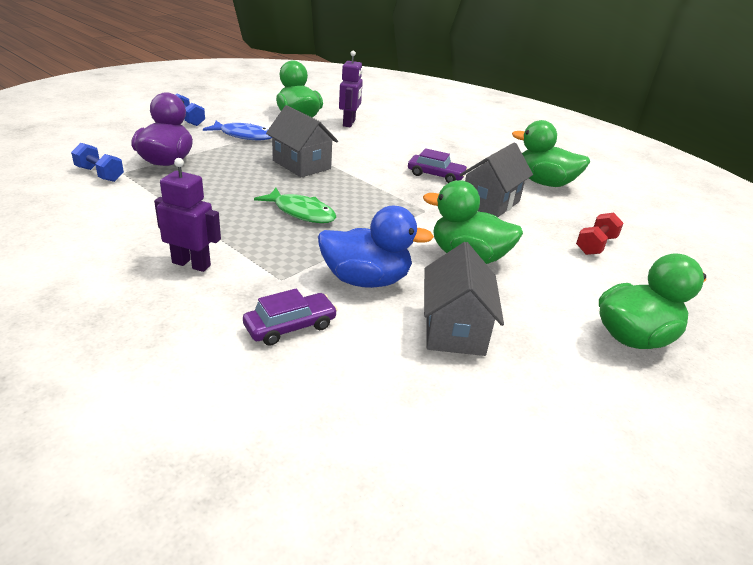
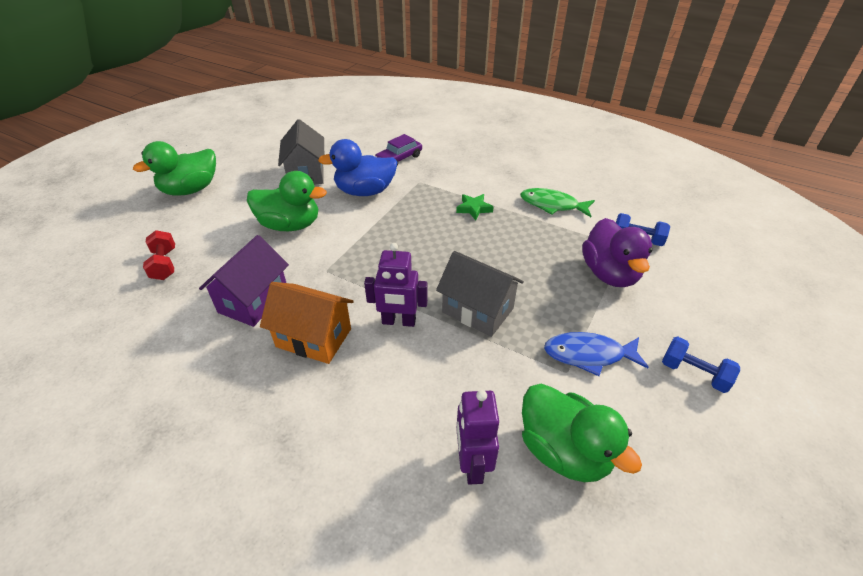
camera: 170 degrees right, 10 degrees up
(191, 264) = (480, 179): purple robot -> purple robot (398, 321)
(236, 231) = (474, 209): none -> green star
(301, 212) = (437, 238): green fish -> green fish (552, 205)
(436, 175) = (313, 338): purple car -> orange house
(490, 203) = (253, 301): grey house -> purple house
(544, 183) = (165, 365): green duck -> none
(595, 245) = (164, 264): red dumbbell -> red dumbbell turned 45 degrees counterclockwise

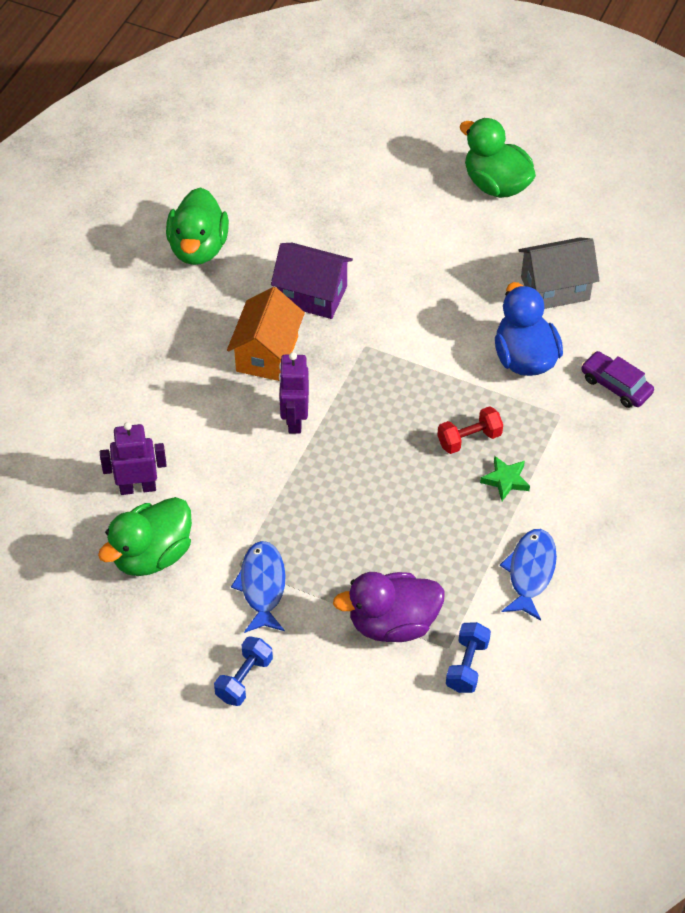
camera: 85 degrees right, 10 degrees up
(164, 264) = (358, 208): red dumbbell -> red dumbbell (469, 439)
(290, 225) = (440, 296): green duck -> green duck (198, 248)
(477, 310) = (317, 488): grey house -> none
(552, 205) = (530, 572): green fish -> blue fish

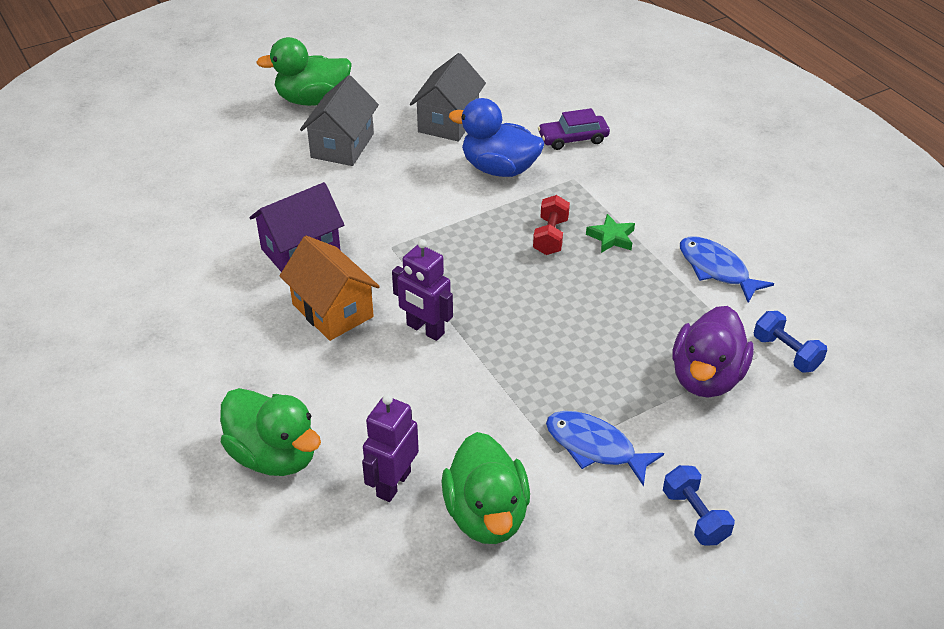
camera: 55 degrees left, 10 degrees down
(198, 248) = (159, 295): green duck -> green duck (274, 455)
(456, 241) = (342, 145): none -> grey house

